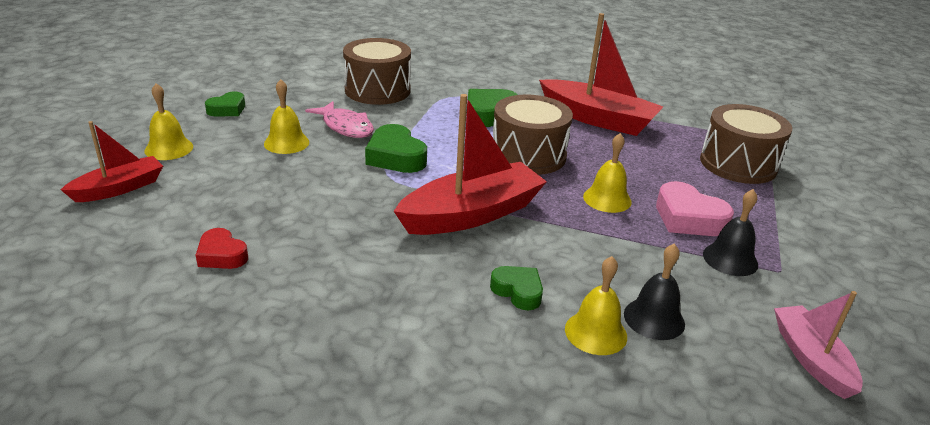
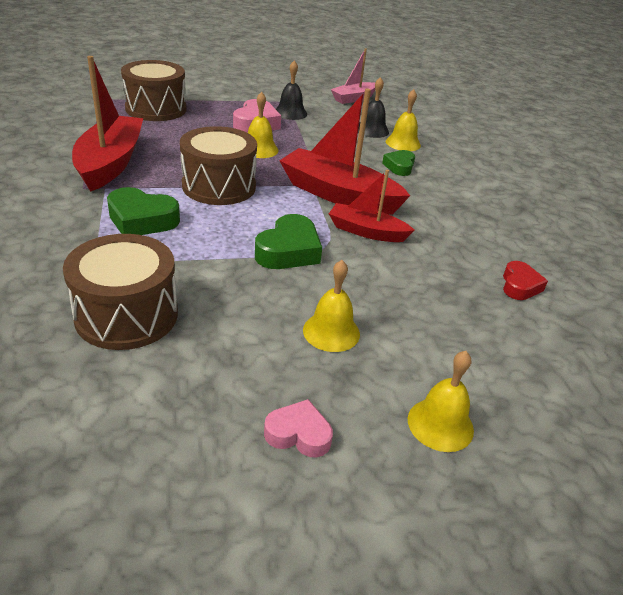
camera: 120 degrees left, 5 degrees up
(119, 188) = (540, 408): red boat -> red boat (367, 232)
(227, 109) = (298, 434): green heart -> pink heart
(346, 127) = (255, 303): pink fish -> none

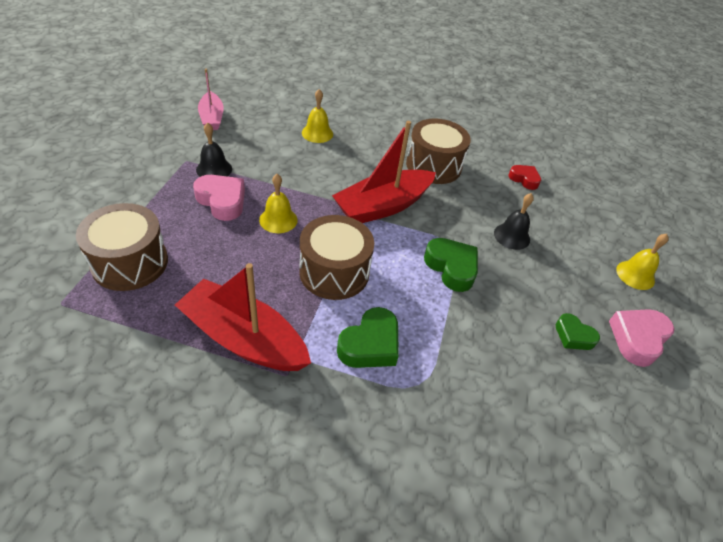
camera: 65 degrees left, 10 degrees up
(127, 315) = (507, 393): brown drum -> brown drum (433, 166)
(298, 434) = (637, 339): pink heart -> pink heart, size x1.57
(331, 332) = (550, 285): yellow bell -> none
(367, 232) = (441, 215): red boat -> none
(372, 130) = (283, 138): black bell -> black bell (512, 236)
(399, 166) = (355, 154): green heart -> green heart (573, 336)

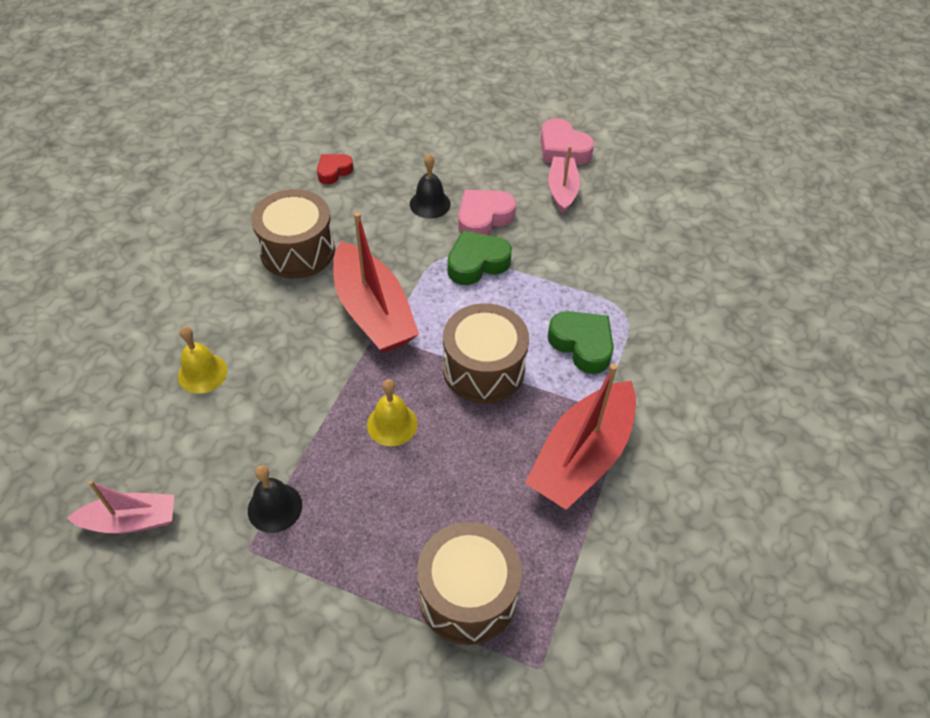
camera: 80 degrees left, 5 degrees up
(222, 201) = (349, 492): pink heart -> pink heart (483, 218)
(573, 336) = (562, 190): green heart -> pink boat
(635, 275) = (486, 126): yellow bell -> none

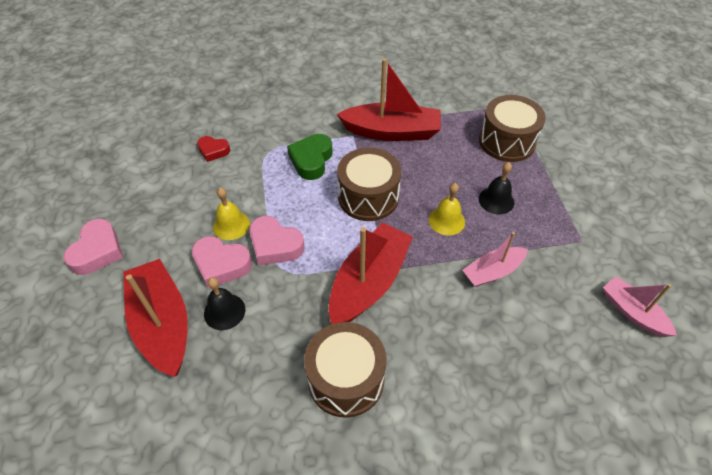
camera: 120 degrees left, 0 degrees up
(202, 373) = (510, 357): yellow bell -> yellow bell (231, 225)
(275, 507) = (549, 244): black bell -> black bell (496, 200)
(334, 171) = (222, 422): red heart -> red heart (213, 151)
(449, 166) = (162, 324): none -> red boat
(477, 263) = (275, 245): green heart -> pink heart
(562, 190) = (157, 229): pink boat -> pink boat (493, 272)

